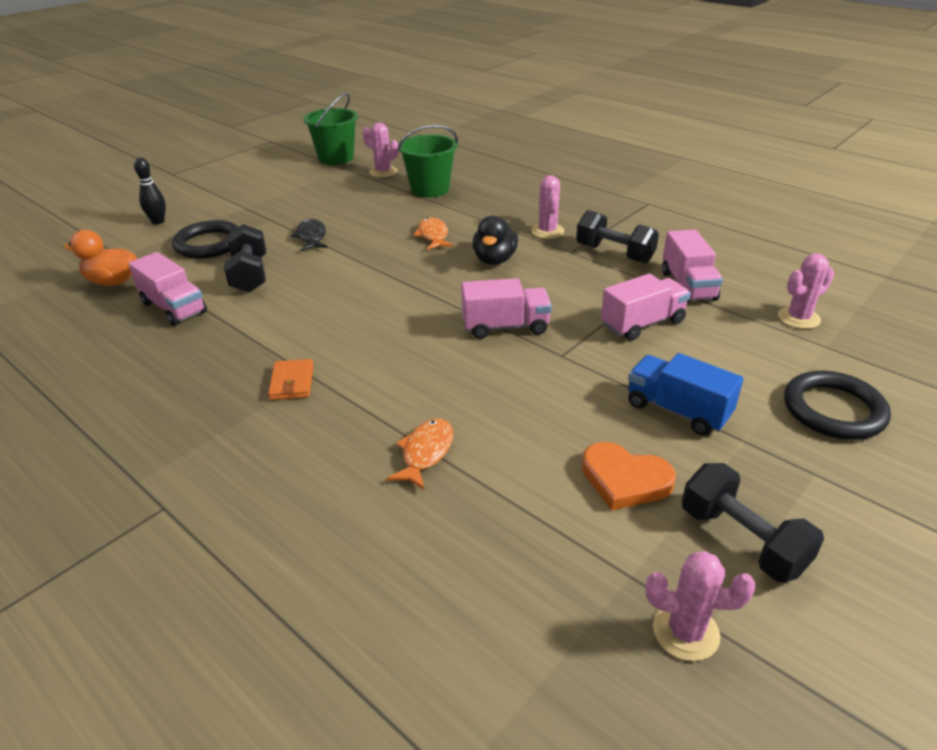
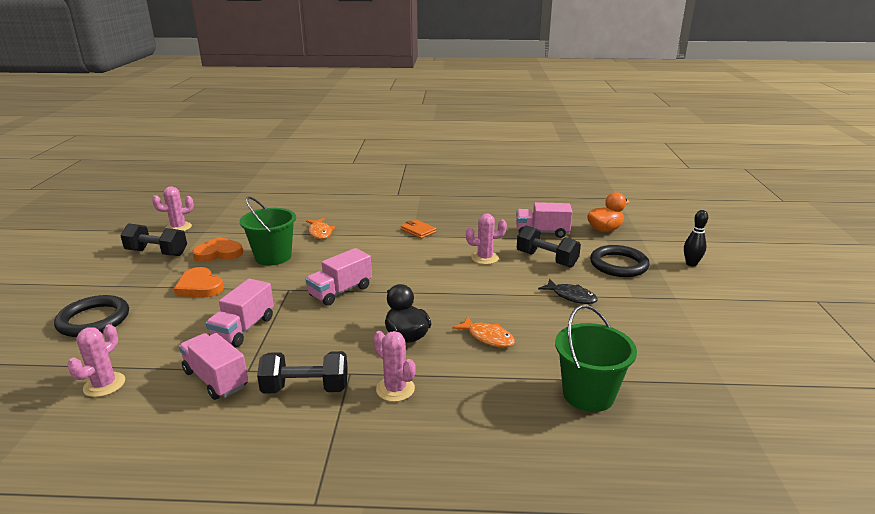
camera: 140 degrees right, 10 degrees down
(336, 158) = (774, 396): green bucket -> green bucket (273, 257)
(383, 172) = (682, 398): pink cactus -> pink cactus (485, 258)
(677, 410) = (199, 287): blue truck -> orange heart

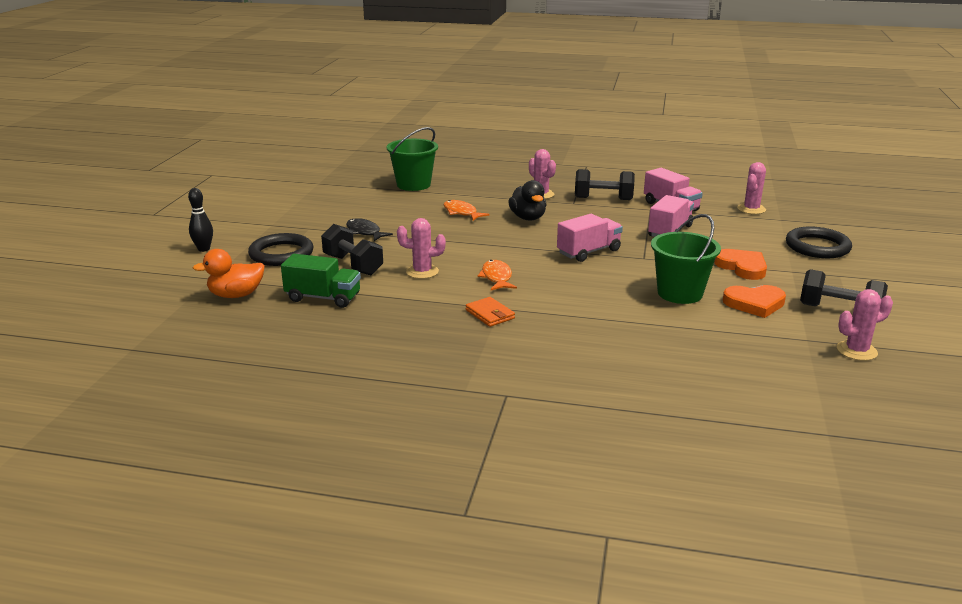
camera: 170 degrees left, 0 degrees up
(320, 232) = (631, 323): orange fish -> orange fish (497, 277)
(542, 232) = (323, 298): pink truck -> green truck

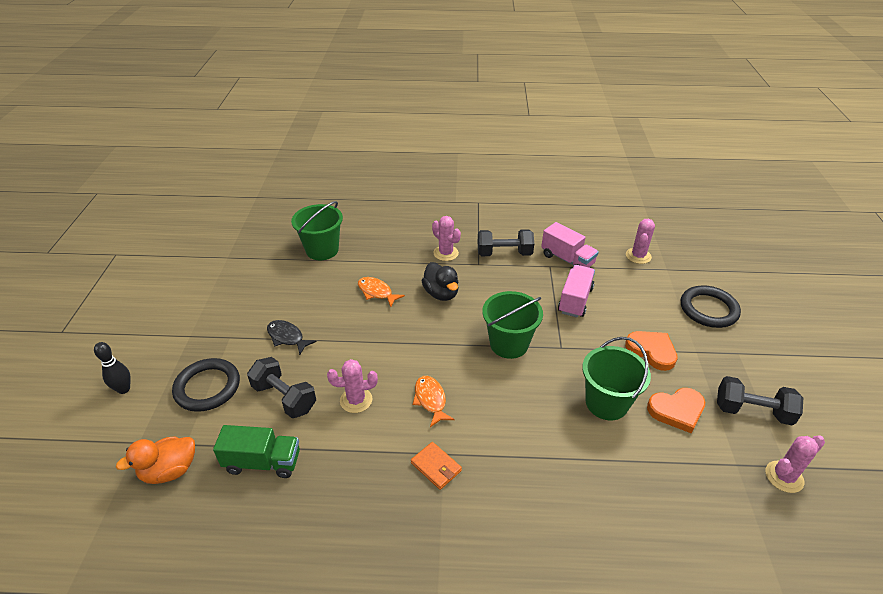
camera: 10 degrees left, 15 degrees up
(588, 252) = (509, 344): pink truck -> green bucket

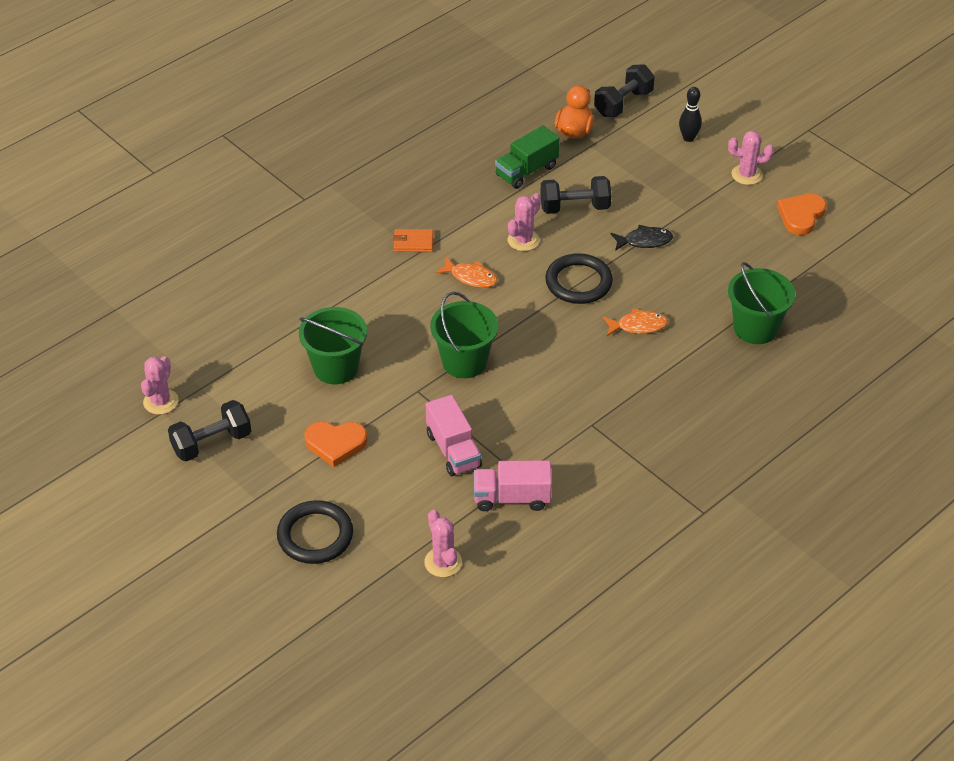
camera: 135 degrees right, 5 degrees up
(207, 387) = (637, 176): black ring -> black ring (578, 282)
(441, 293) = (582, 366): black duck -> none
(446, 253) = (639, 413): pink cactus -> pink cactus (747, 175)
(504, 253) = (583, 457): black dumbbell -> black dumbbell (623, 103)
(677, 410) = (274, 400): orange heart -> orange heart (801, 216)

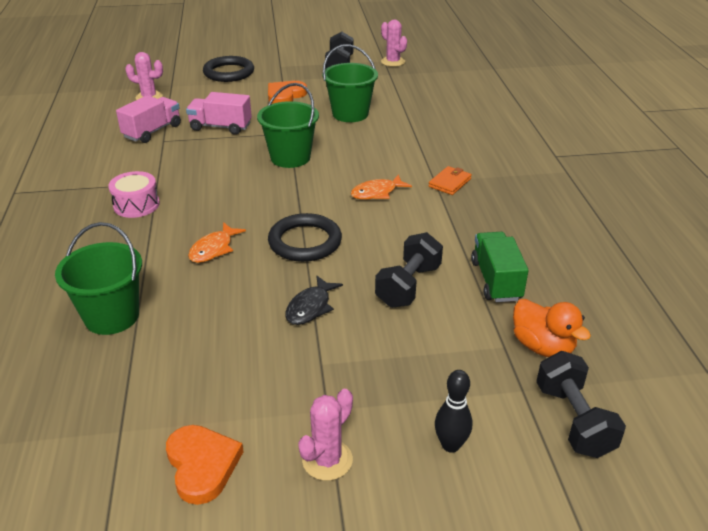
camera: 125 degrees right, 10 degrees down
(523, 240) = (393, 236): pink cactus -> none
(634, 412) = (136, 205): none -> pink drum

